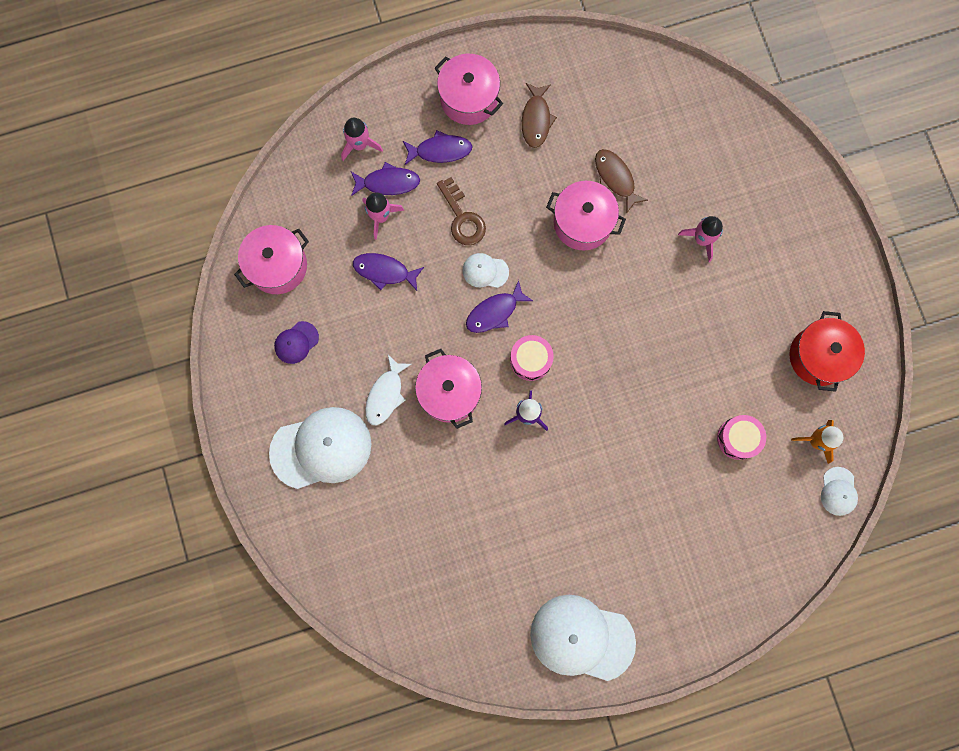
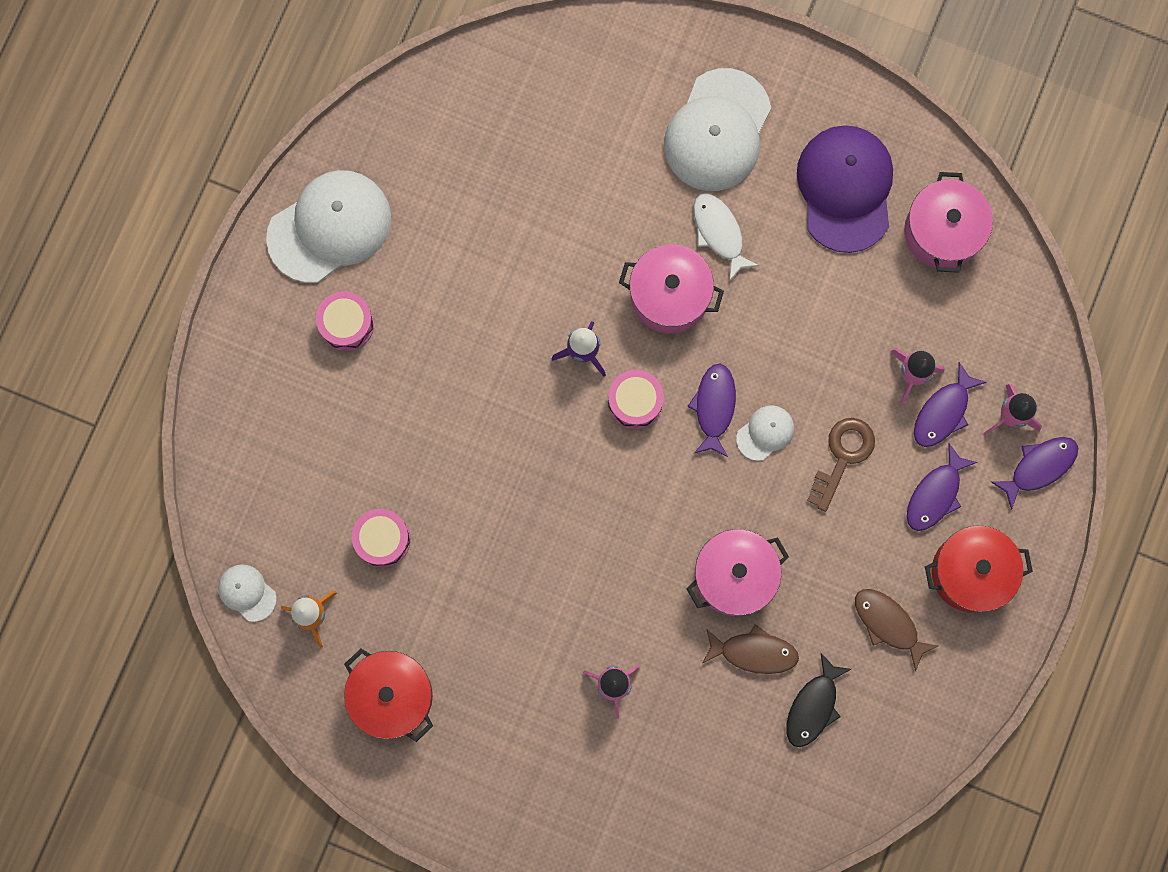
camera: 130 degrees right, 0 degrees up
(296, 342) = (845, 189): purple cap -> purple cap, size x2.13
(384, 271) = (849, 332): purple fish -> purple fish (1039, 467)
(462, 217) = (842, 457): brown key -> brown key turned 105 degrees clockwise
(469, 98) = (970, 572): pink pot -> red pot
(617, 124) = (813, 706): none -> black fish
(632, 573) = (347, 324): none -> pink drum

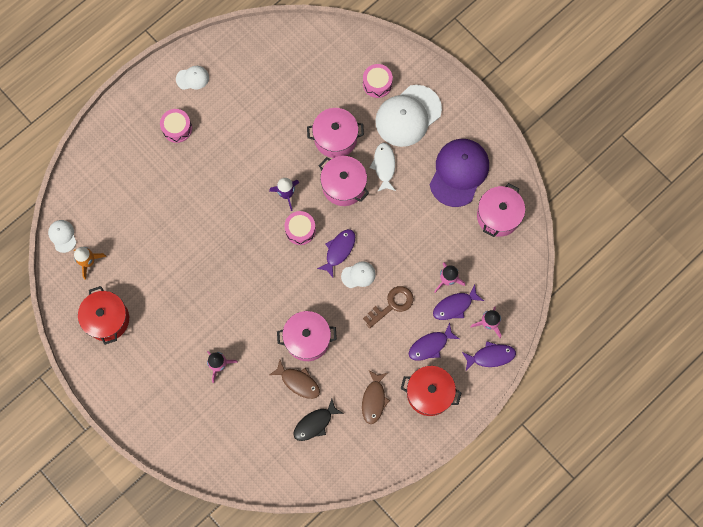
camera: 25 degrees right, 5 degrees down
(329, 227) = (192, 78): white cap -> white cap, size x0.47
(382, 539) = (141, 240): pink drum -> pink drum (377, 84)
(617, 222) = (335, 138): none -> pink pot
(888, 624) = (374, 400): brown fish -> brown fish turned 150 degrees counterclockwise

